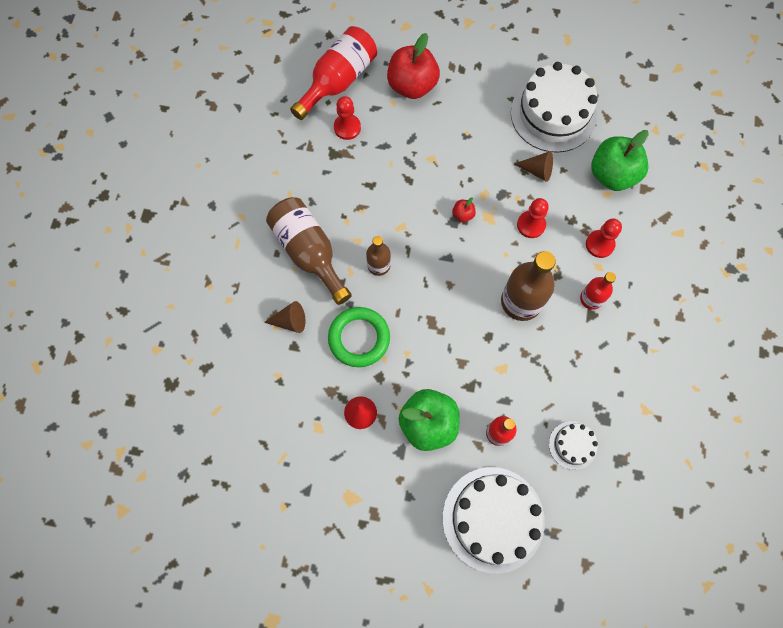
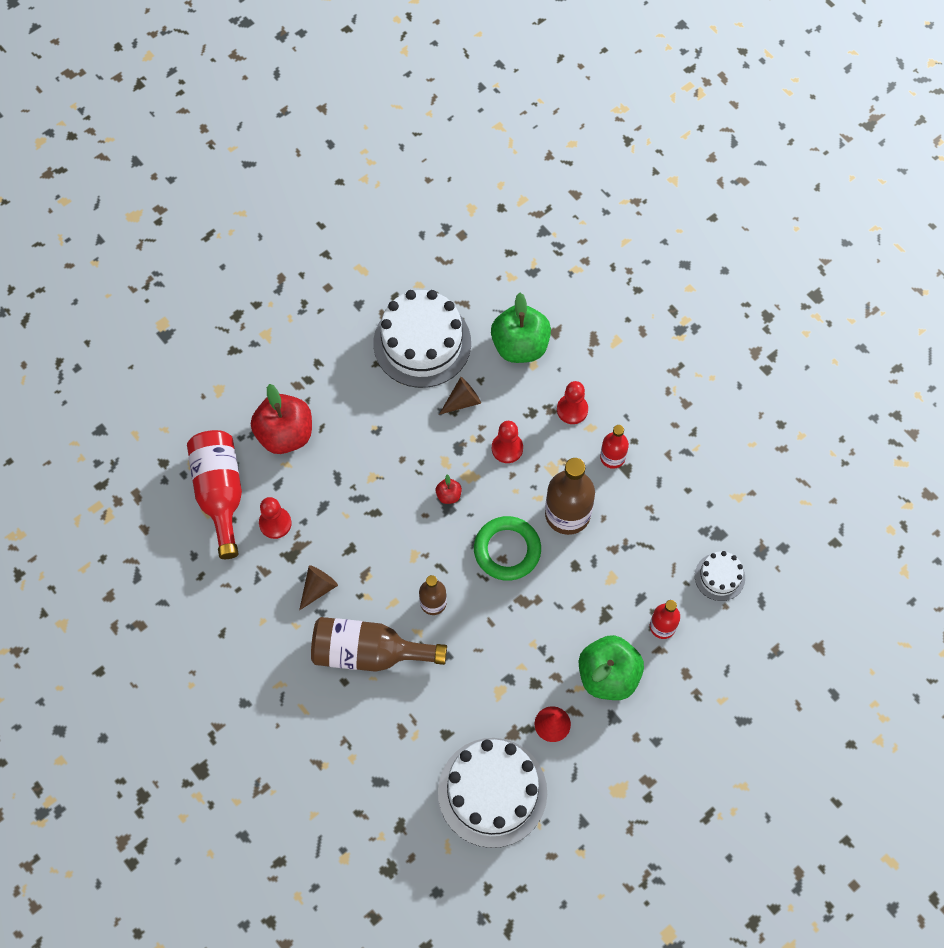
camera: 50 degrees left, 5 degrees down
(290, 321) = (419, 719): brown cone -> brown cone (318, 588)
(359, 338) = (485, 673): green ring -> green ring (507, 550)
(493, 519) = (727, 688): white cake -> white cake (492, 792)

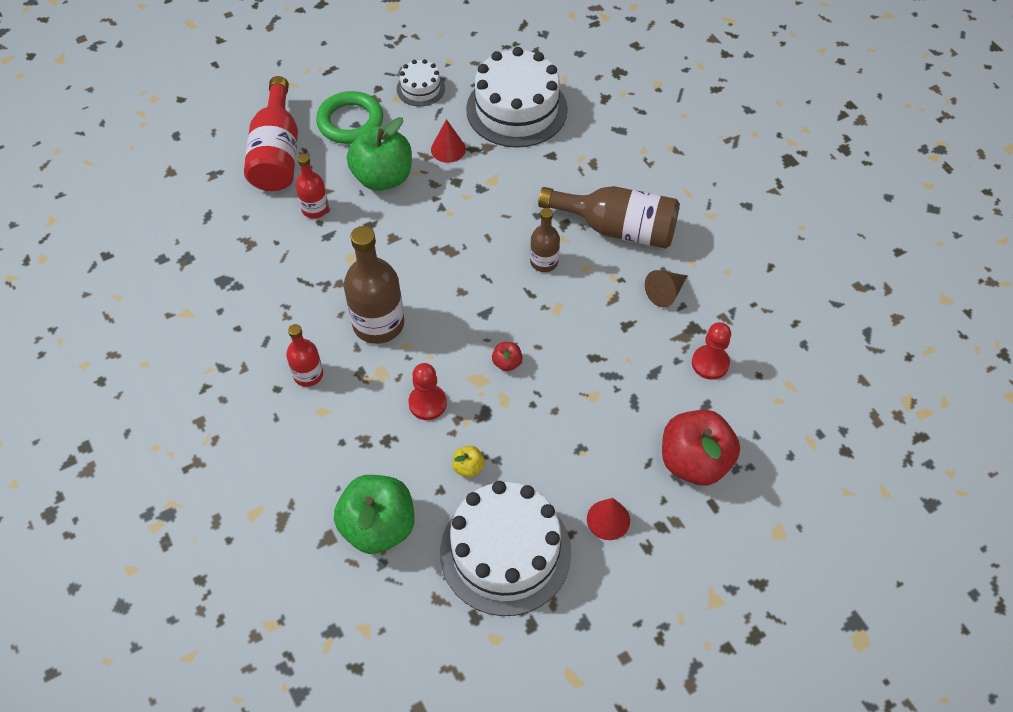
camera: 170 degrees left, 10 degrees down
(220, 493) = (775, 405): red bottle -> red bottle (277, 153)
(348, 378) = (608, 519): none -> red cone
(462, 401) = (468, 467): brown cone -> yellow apple
(507, 550) = (454, 298): green ring -> green ring (350, 122)
(572, 410) = (337, 435): red pawn -> none
(719, 577) = (239, 242): white cake -> white cake (420, 88)

